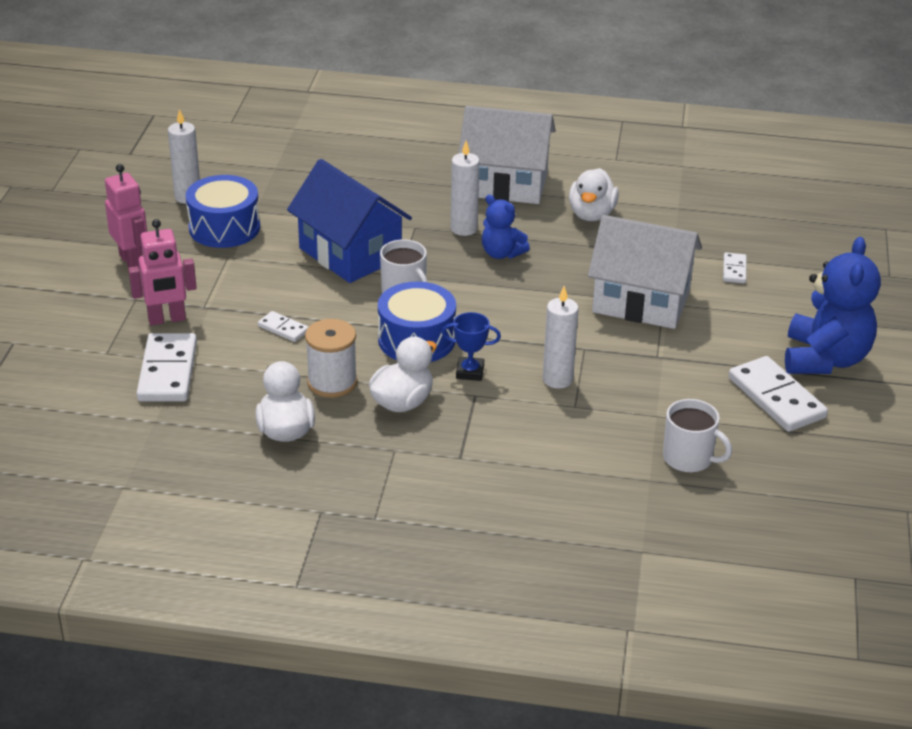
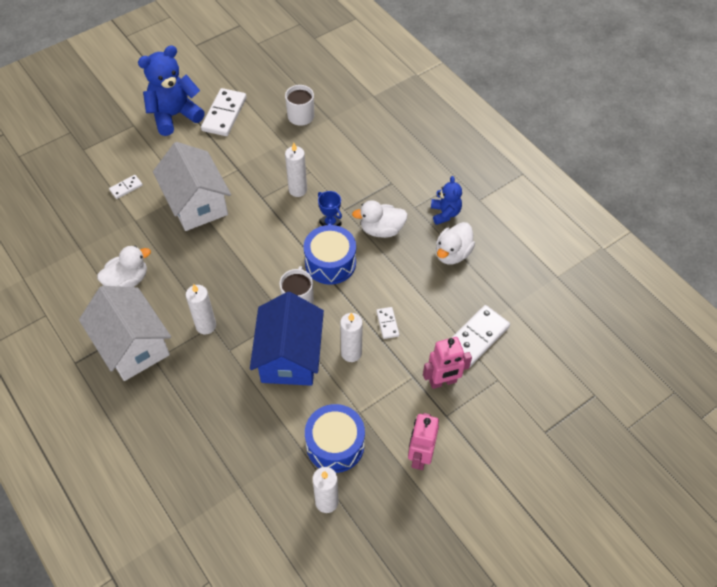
camera: 135 degrees left, 20 degrees up
(167, 319) = (443, 382): pink robot -> pink robot turned 135 degrees clockwise
(291, 288) = (351, 353): none -> white candle
(332, 382) = (401, 267): white spool -> none
(501, 253) = (213, 289): blue teddy bear -> blue teddy bear (445, 213)

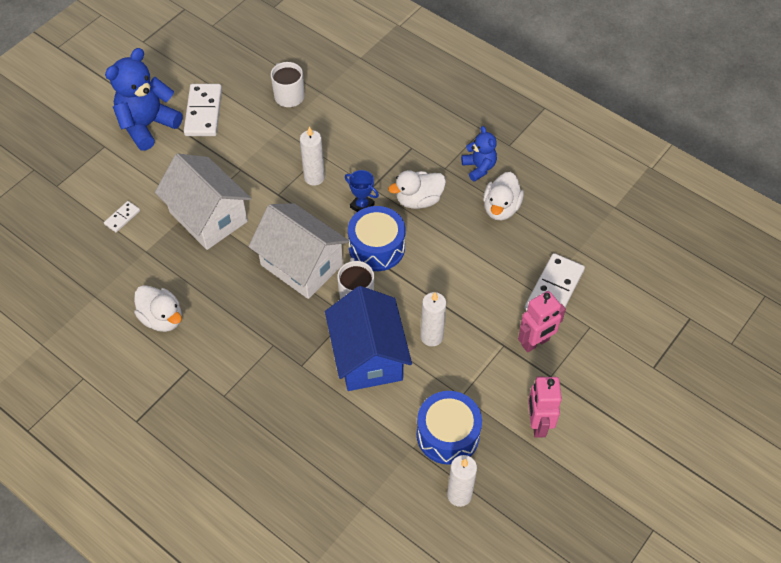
camera: 15 degrees left, 0 degrees up
(128, 280) = (162, 318): white duck -> white duck turned 90 degrees clockwise
(133, 346) = (194, 387): white house -> white house (301, 264)
(206, 326) = (267, 346): white candle -> none
(387, 323) = (458, 297): white domino -> none

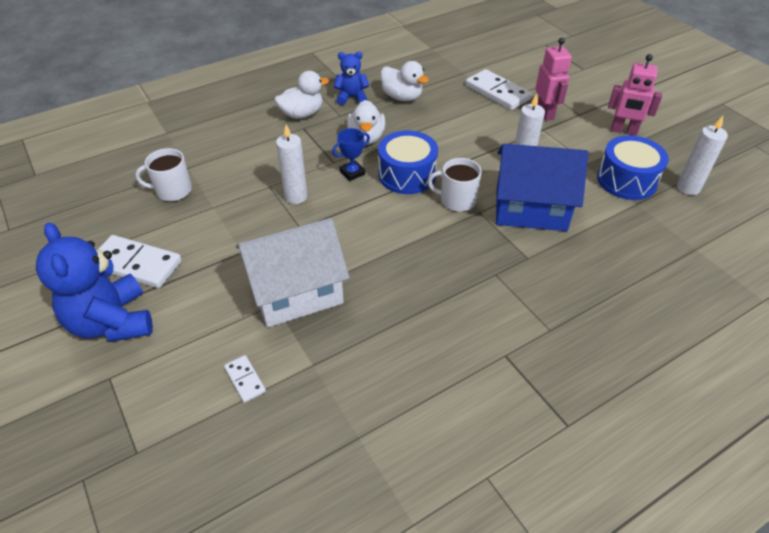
camera: 70 degrees left, 10 degrees down
(162, 318) = (424, 367): white duck -> white duck (302, 114)
(301, 264) = (402, 230): white house -> none

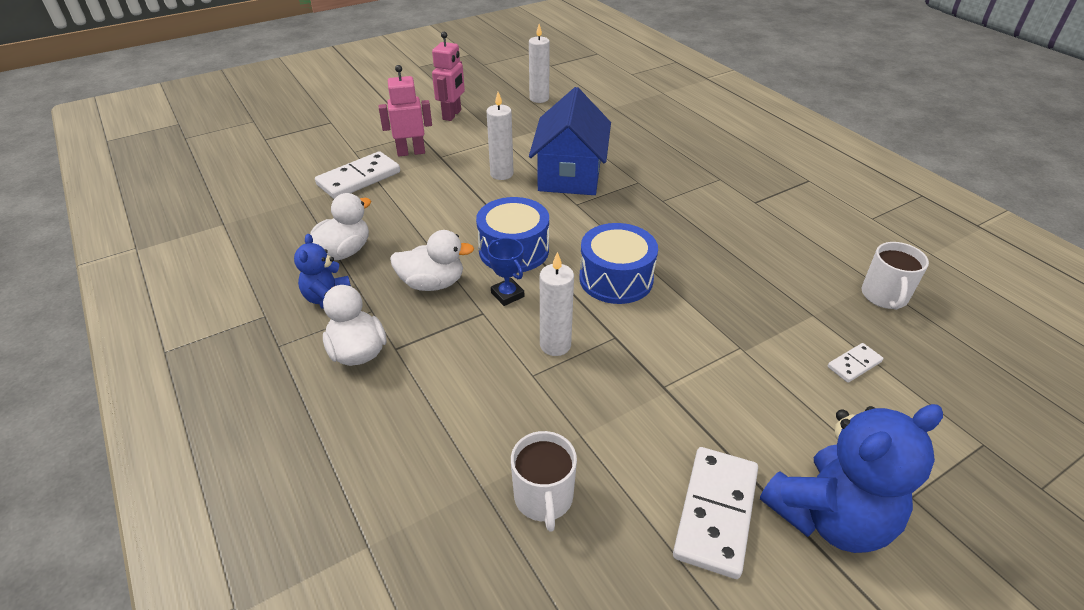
camera: 90 degrees left, 5 degrees down
(296, 292) = (722, 333): white house -> none
(457, 200) = (559, 217): white mug -> white mug (884, 296)
(626, 180) = (528, 123): blue drum -> blue drum (616, 279)

